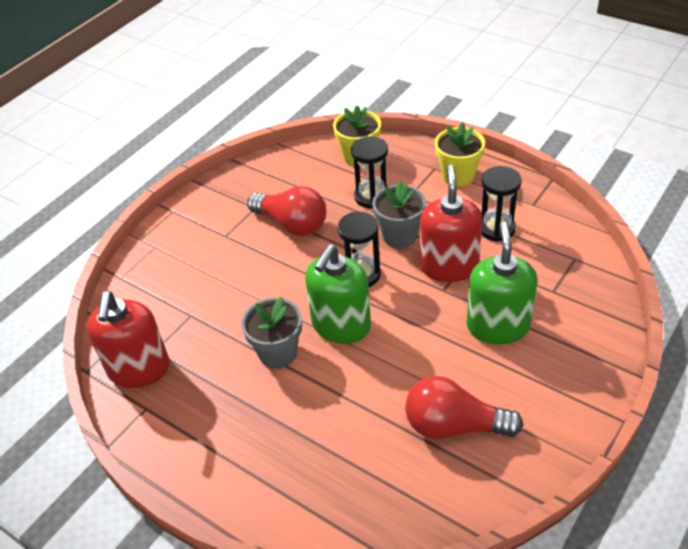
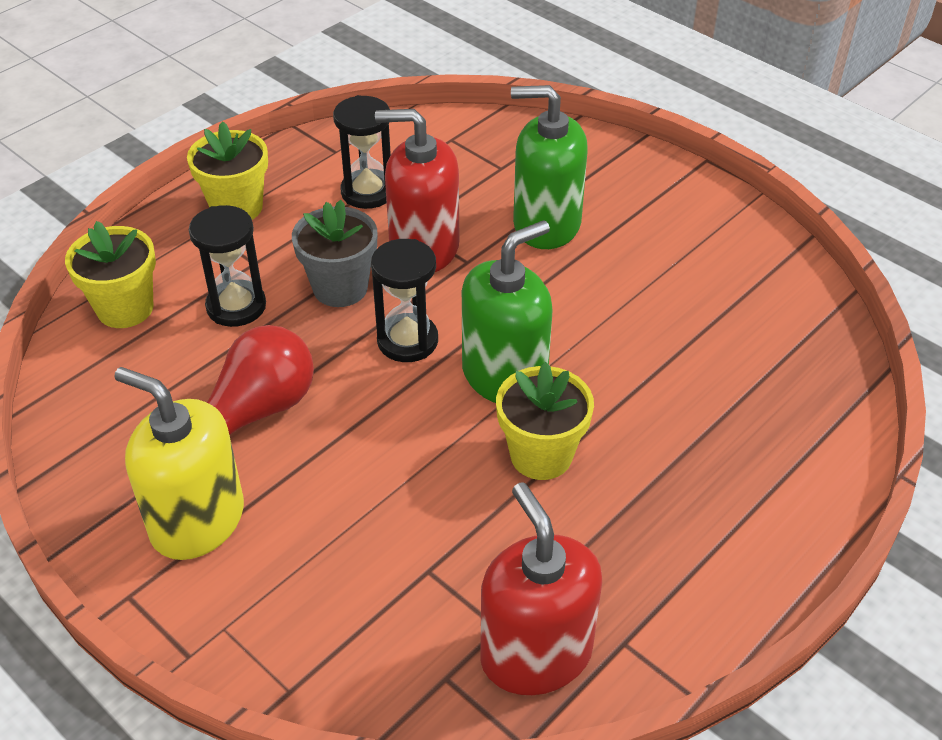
camera: 85 degrees left, 0 degrees up
(139, 369) = (536, 654): red soap dispenser -> red soap dispenser turned 120 degrees counterclockwise
(217, 221) = (197, 521): none -> yellow soap dispenser
(278, 352) = (541, 455): grey flower pot -> yellow flower pot
(341, 325) = (504, 376): green soap dispenser -> green soap dispenser turned 75 degrees counterclockwise
(454, 425) = (698, 290): red light bulb -> none

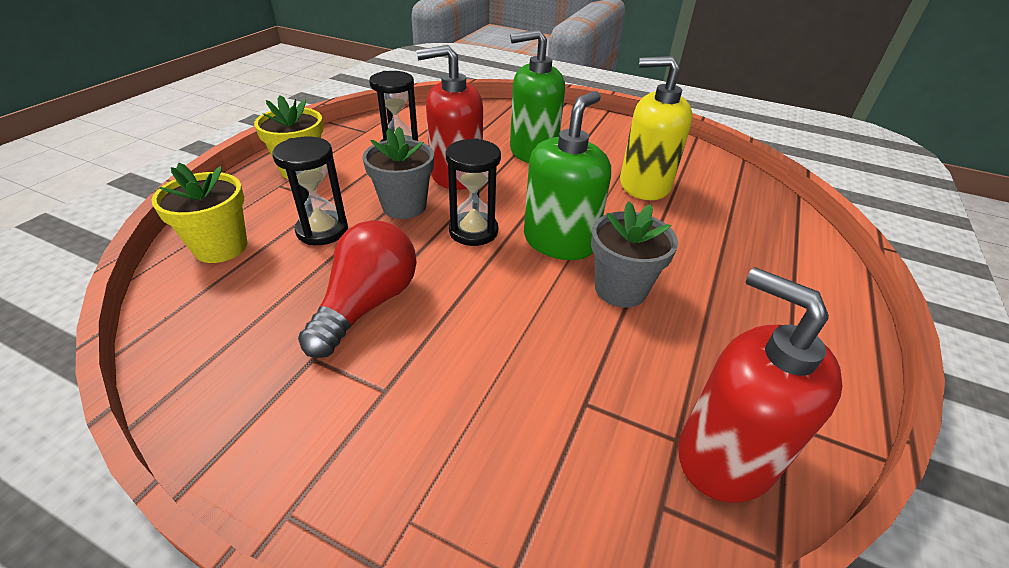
camera: 20 degrees left, 5 degrees down
(197, 521) = (342, 411): yellow soap dispenser -> yellow soap dispenser (644, 185)
(541, 455) = (620, 289): yellow flower pot -> grey flower pot

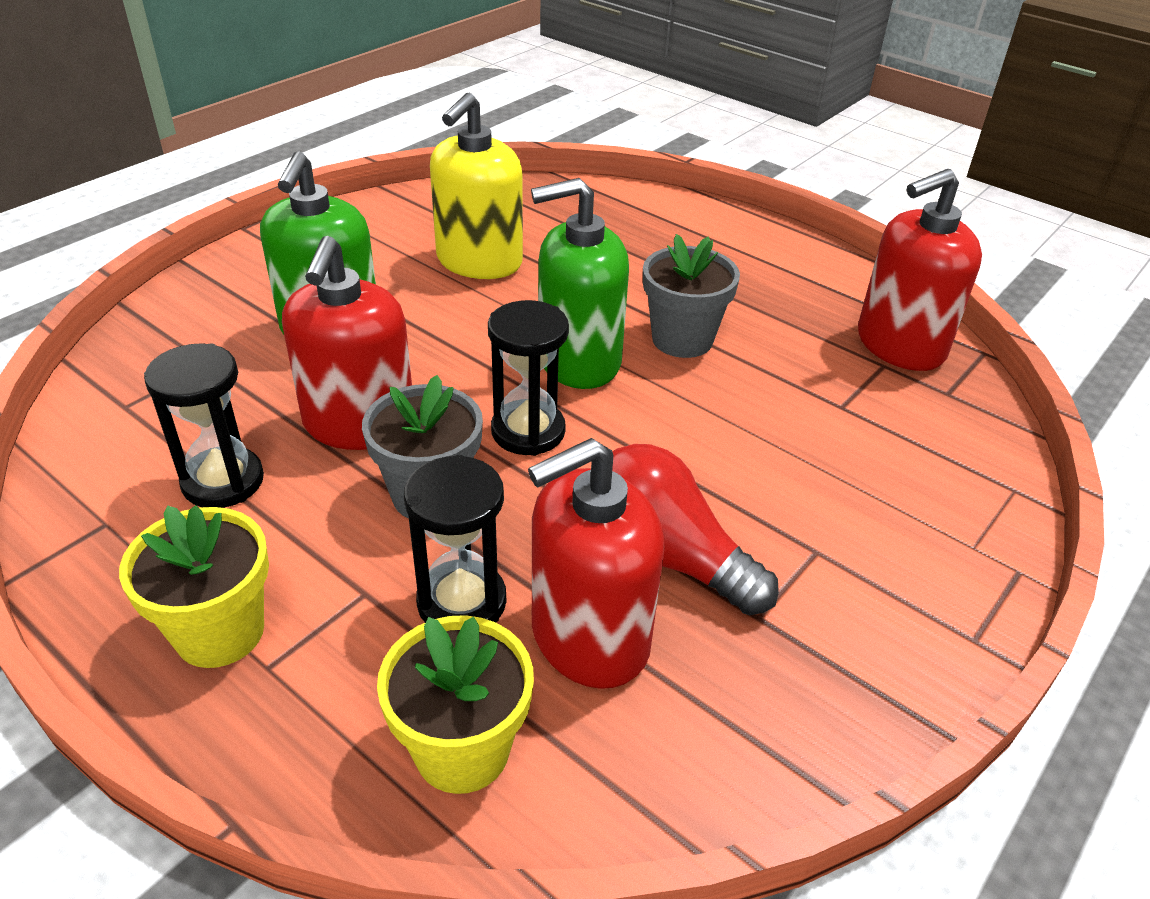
camera: 75 degrees left, 0 degrees up
(295, 280) = (589, 637): none -> red soap dispenser
(559, 241) = (578, 361): green soap dispenser -> green soap dispenser turned 60 degrees counterclockwise

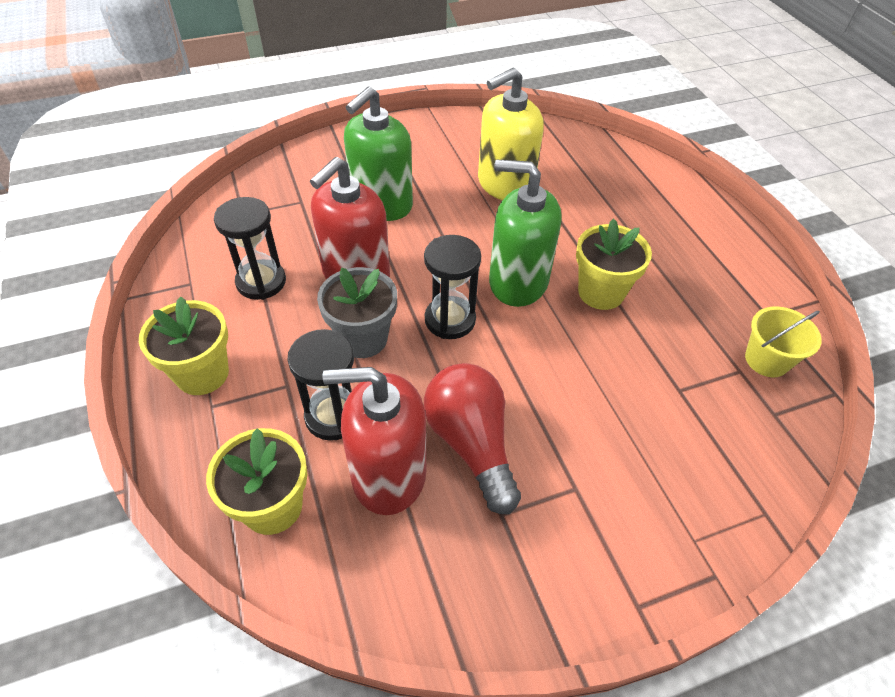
camera: 30 degrees right, 10 degrees up
(682, 339) = (601, 292): grey flower pot -> yellow flower pot
(899, 345) = (766, 360): red soap dispenser -> yellow bucket

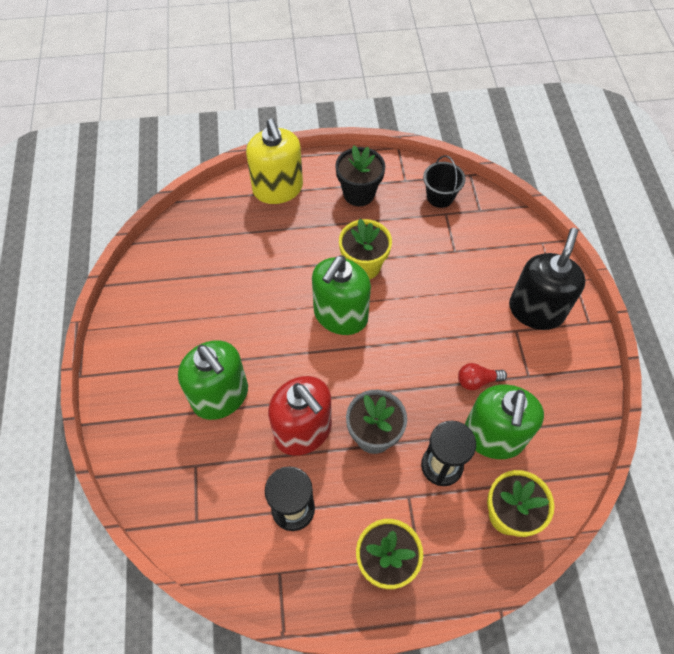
camera: 75 degrees left, 10 degrees up
(388, 474) = (493, 436): red soap dispenser -> green soap dispenser
(450, 320) = (368, 370): black hourglass -> none
(471, 444) = (477, 381): red light bulb -> red light bulb, size x0.51
(505, 184) = (226, 294): yellow soap dispenser -> yellow soap dispenser (278, 189)
(625, 515) = (536, 310): none -> black soap dispenser
(712, 270) = (359, 193): none -> black flower pot
(766, 360) = (440, 197): yellow bucket -> black bucket

